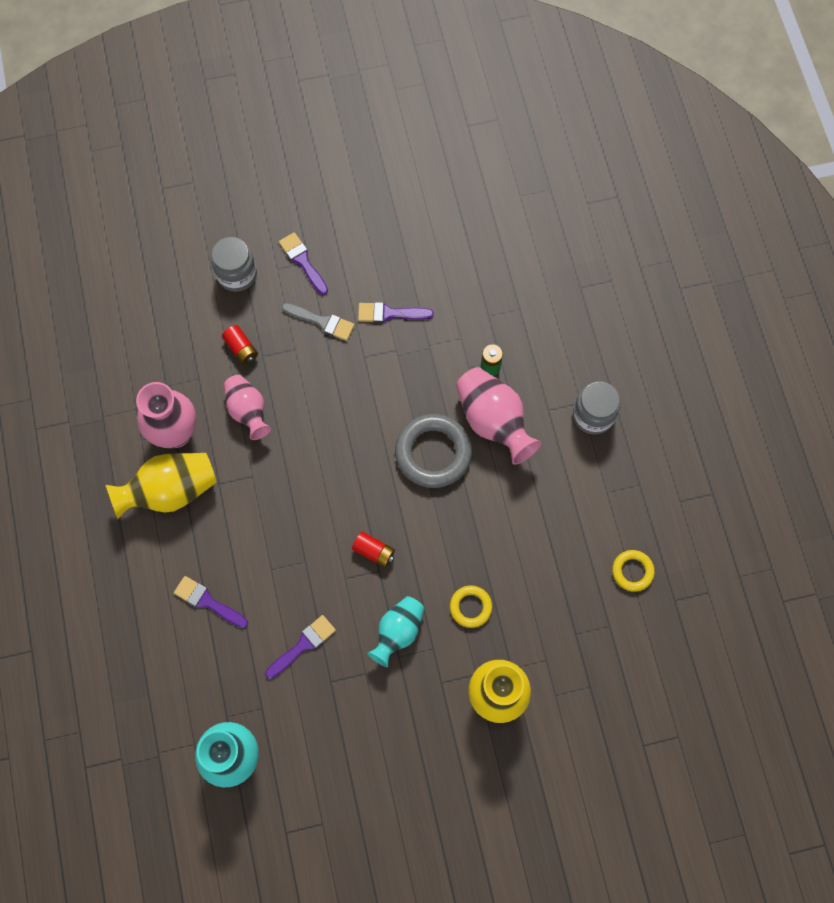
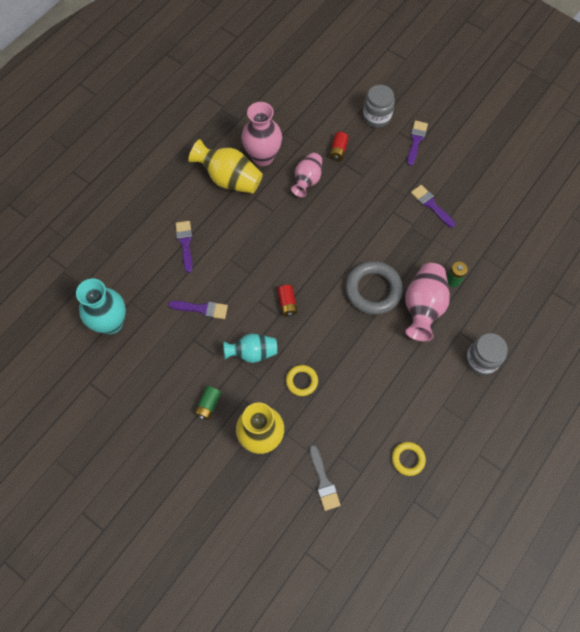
camera: 50 degrees right, 5 degrees down
(322, 322) = (392, 176): grey brush -> grey brush (323, 481)
(417, 723) = (208, 405): none -> green battery

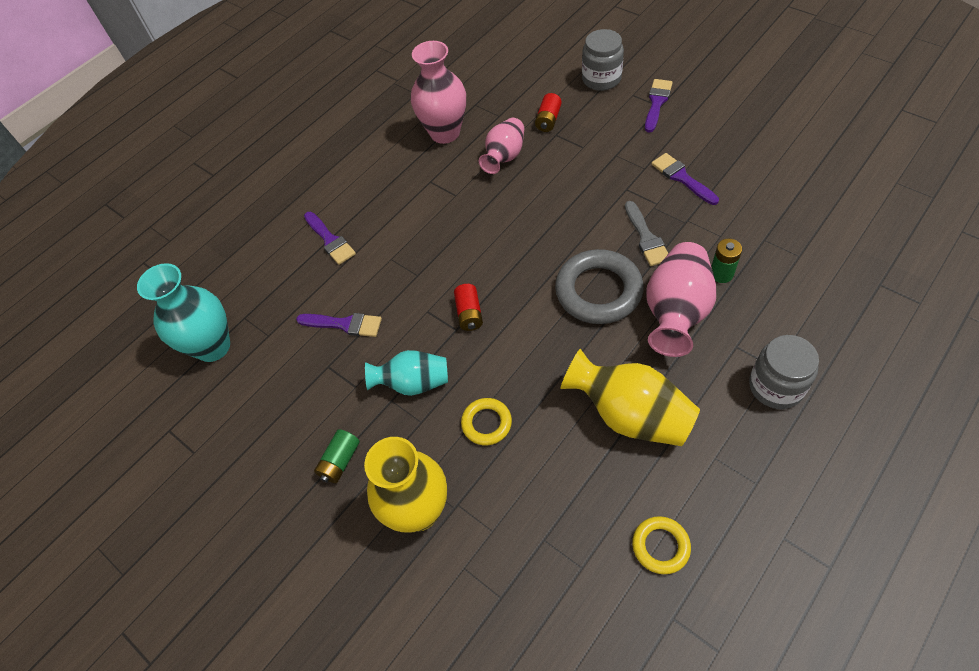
camera: 10 degrees right, 10 degrees down
(185, 243) = (330, 240): purple brush -> purple brush turned 150 degrees clockwise
(229, 179) = (398, 160): yellow vase -> yellow vase (630, 415)
(323, 481) = (517, 583): grey brush -> grey brush (646, 237)

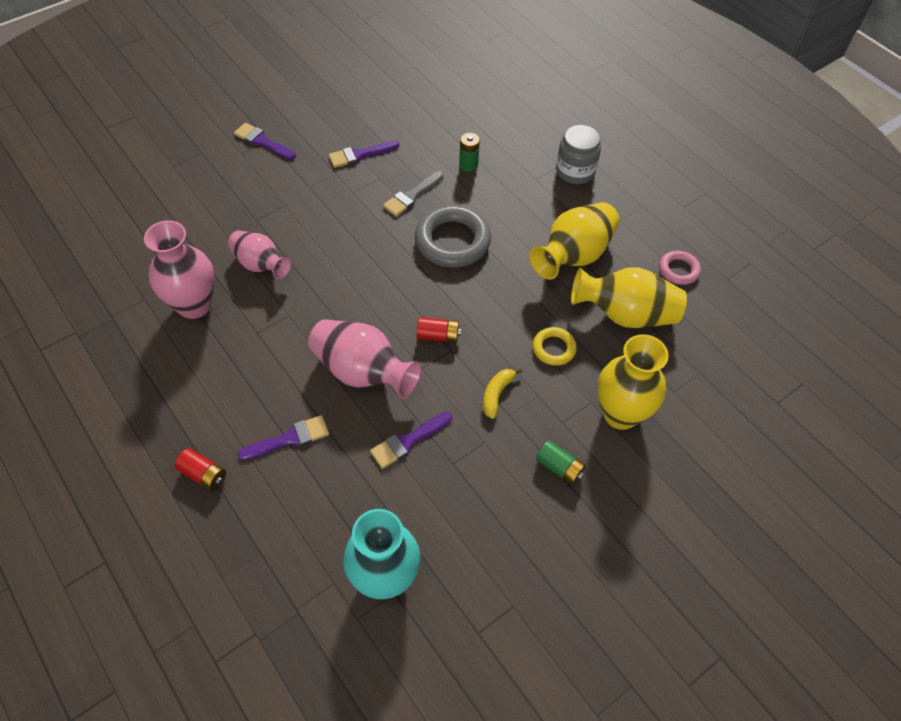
camera: 85 degrees left, 0 degrees up
(344, 324) = (408, 441): purple brush -> purple brush turned 150 degrees counterclockwise
(413, 383) = (497, 394): turquoise vase -> yellow banana
(548, 120) = (232, 220): red battery -> red battery (203, 474)
(561, 491) = (625, 315): none -> yellow vase
(601, 79) = (204, 167): grey jar -> none
(646, 237) = (412, 196): grey brush -> grey brush turned 135 degrees clockwise
(660, 546) = (678, 270): yellow ring -> pink ring
(676, 312) = (493, 201): pink vase -> pink vase (363, 372)

